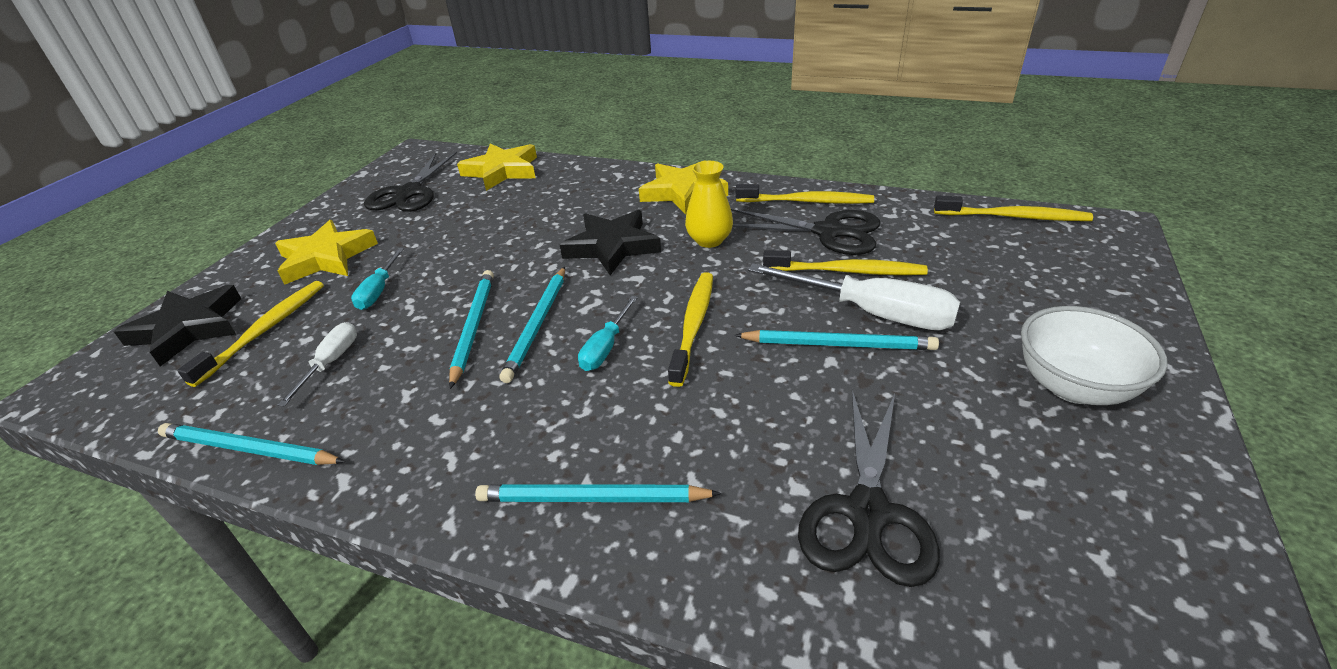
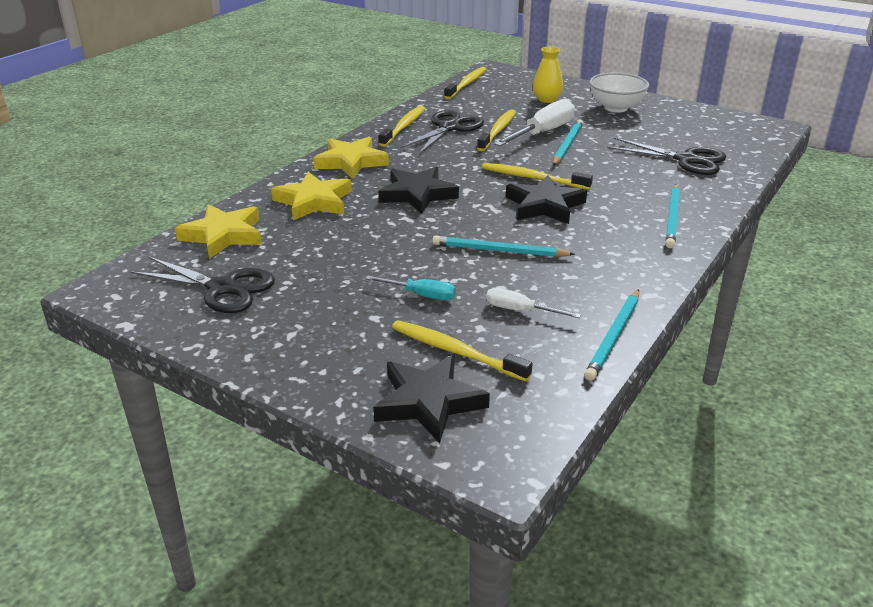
camera: 80 degrees left, 5 degrees down
(326, 258) = (336, 330): yellow star -> yellow star (314, 201)
(538, 325) = (508, 226): turquoise pencil -> none
(606, 347) = (544, 205): turquoise screwdriver -> black star
(709, 240) = (433, 162): yellow vase -> yellow vase (546, 99)

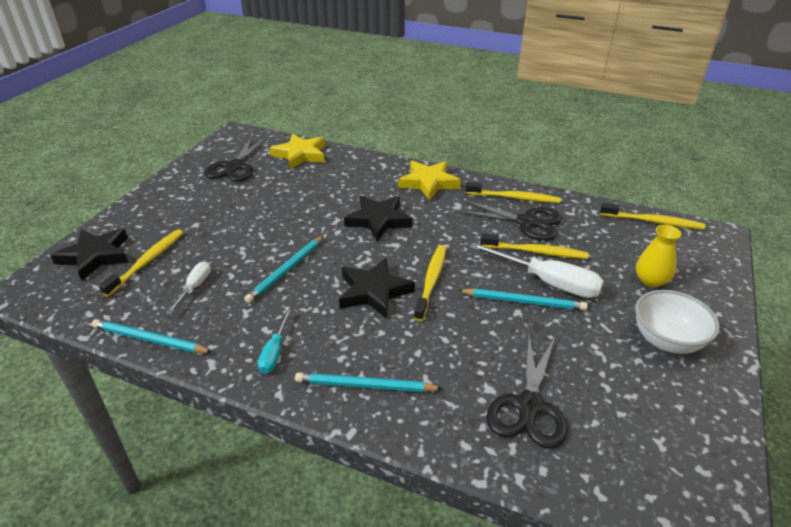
camera: 80 degrees right, 5 degrees up
(314, 201) = (355, 178): yellow star -> none
(421, 295) = (221, 239): turquoise screwdriver -> turquoise screwdriver (274, 352)
(499, 251) = (286, 270): turquoise pencil -> turquoise pencil turned 150 degrees counterclockwise

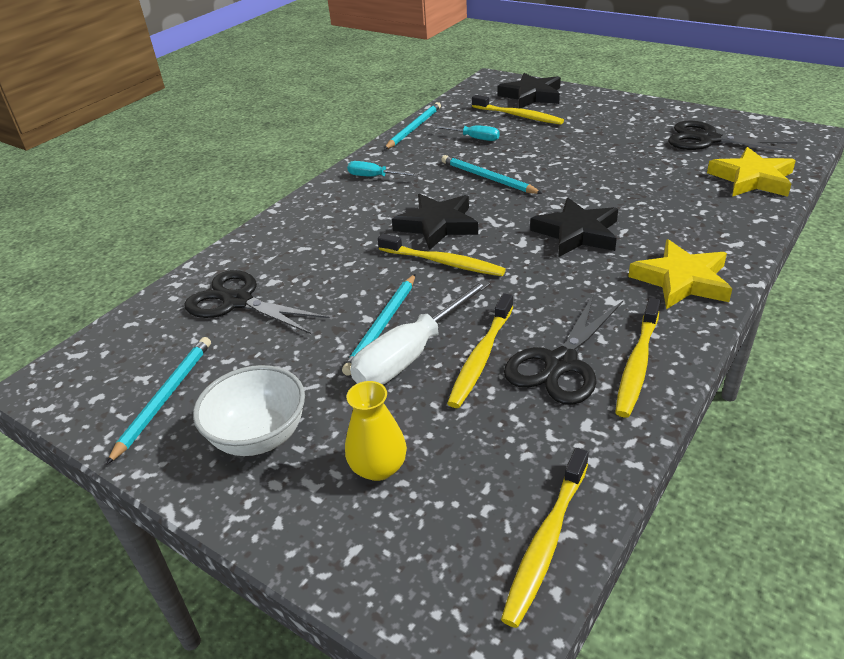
camera: 105 degrees right, 0 degrees up
(194, 287) = (474, 138): white screwdriver -> turquoise screwdriver
(365, 386) = (314, 217): turquoise pencil -> turquoise pencil (165, 398)

